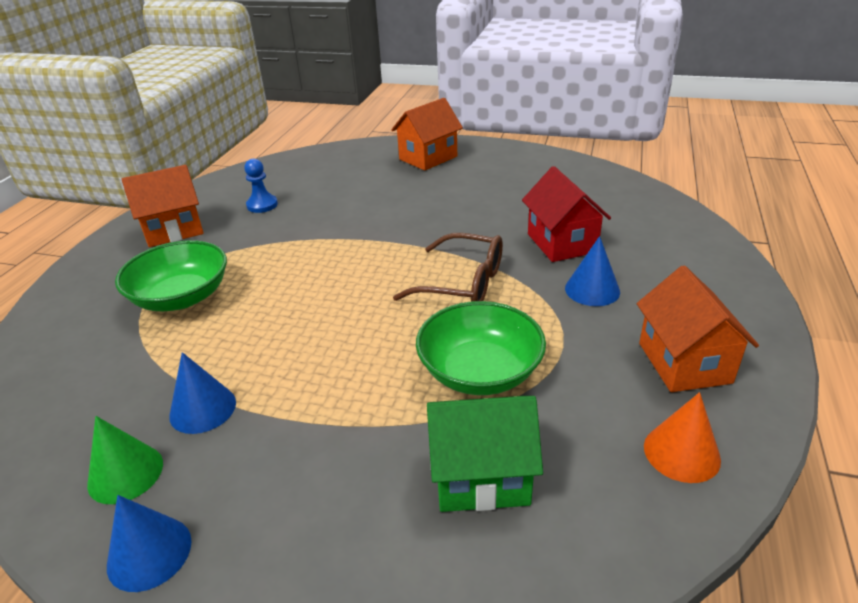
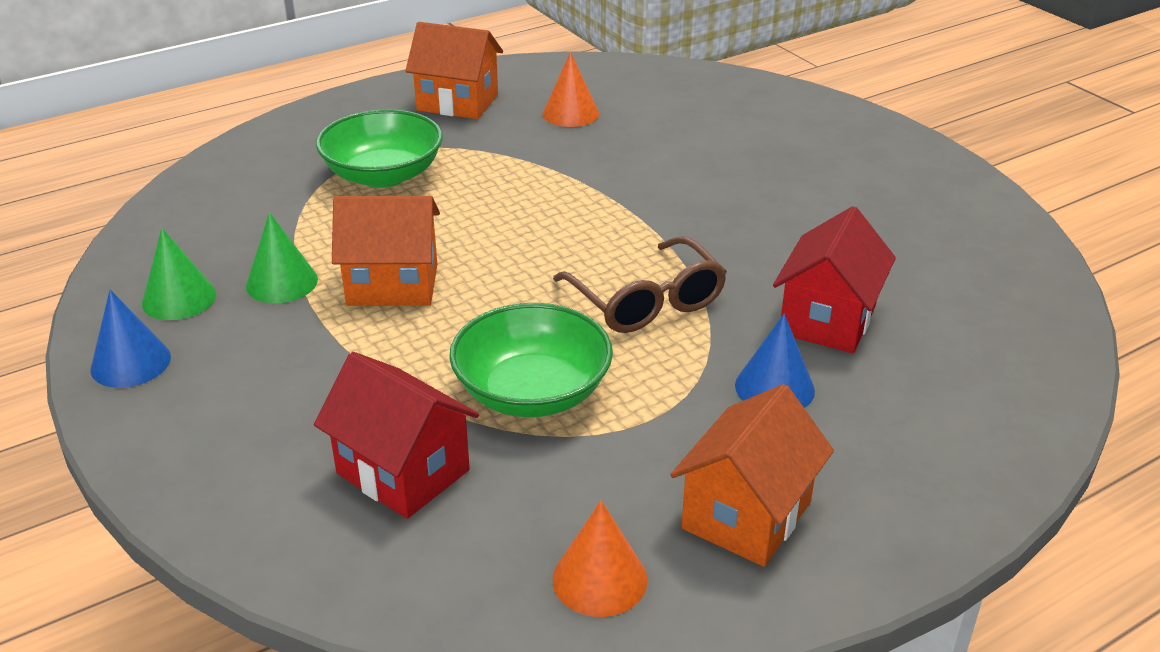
camera: 40 degrees right, 0 degrees up
(203, 409) = (282, 282): blue cone -> green cone
(262, 205) = (570, 113): blue pawn -> orange cone
(428, 158) = (832, 138): orange house -> orange house (392, 285)
(481, 476) = (403, 472): green house -> red house

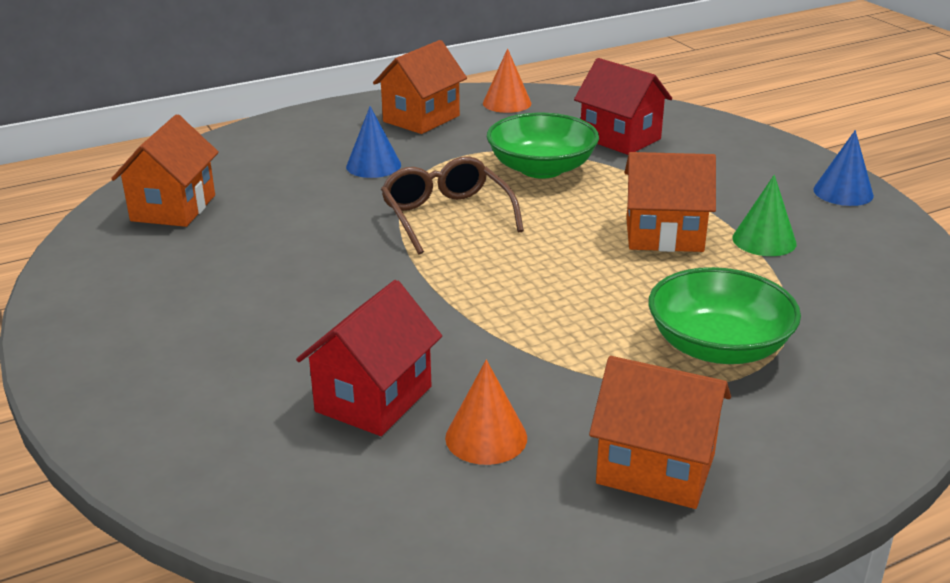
camera: 175 degrees left, 5 degrees down
(179, 298) = (845, 231): green cone -> none
(827, 320) = (308, 200): red house -> red house (373, 399)
(981, 300) = (173, 208): none -> orange house

